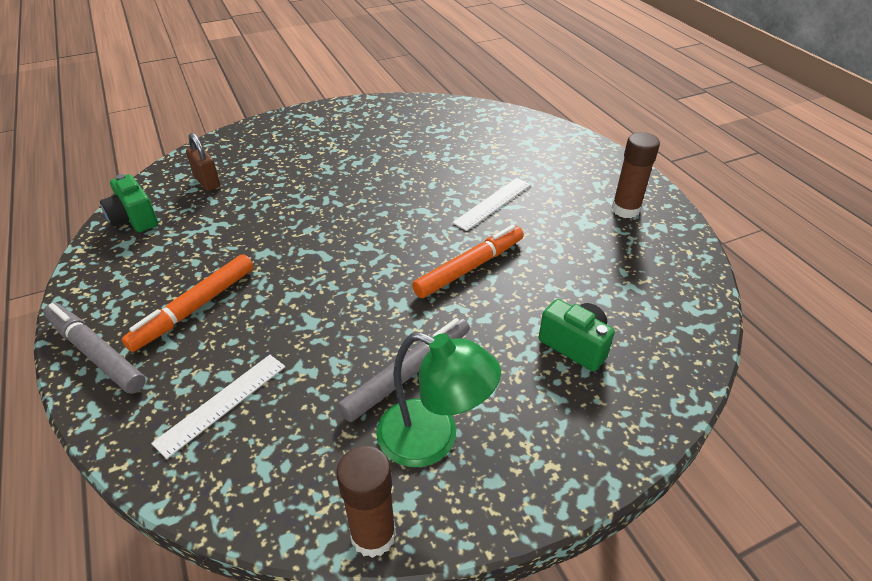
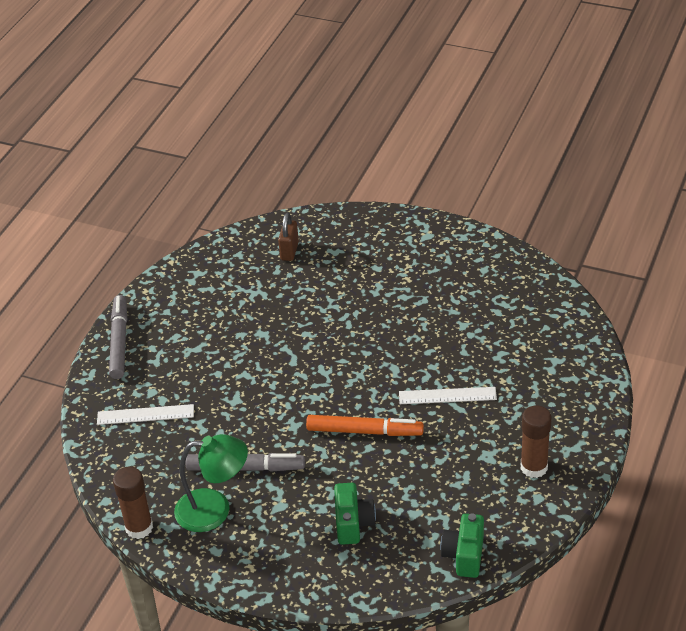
camera: 50 degrees right, 0 degrees up
(134, 219) = (219, 256): green camera -> green camera (464, 555)
(195, 308) = (188, 347): orange marker -> none
(433, 439) = (214, 510): green lamp -> green lamp turned 75 degrees counterclockwise

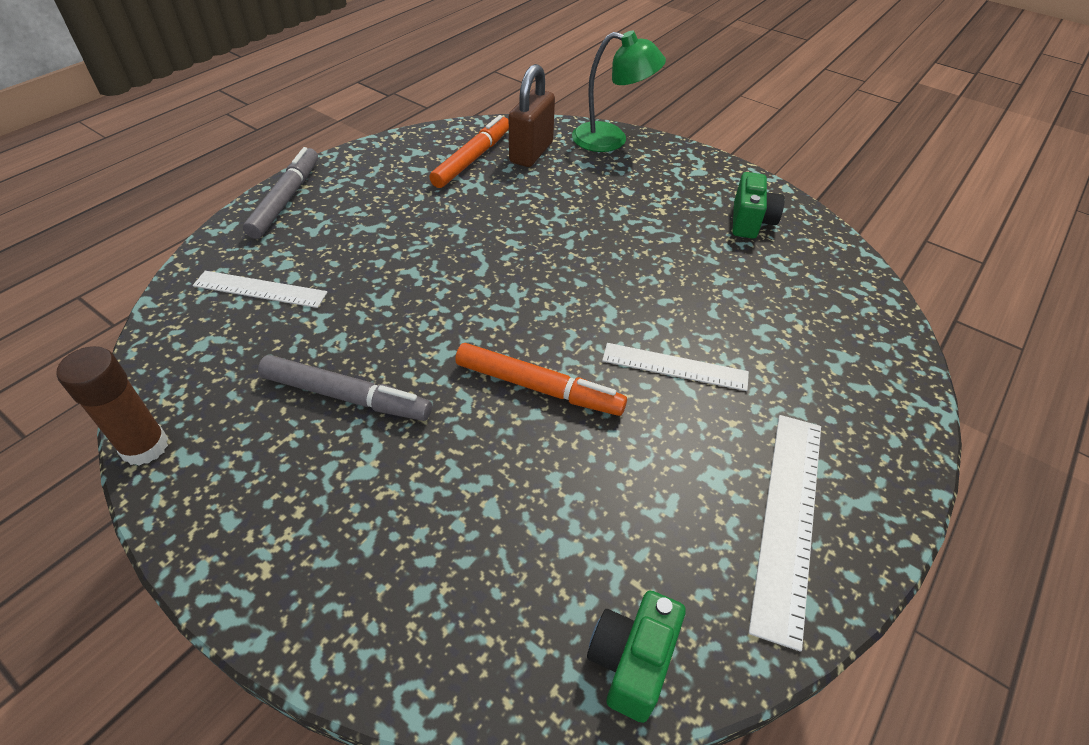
camera: 10 degrees right, 5 degrees up
(214, 510) = (267, 449): green lamp -> green lamp (611, 139)
(245, 269) = (472, 159): none -> orange marker
(289, 251) = (531, 153): brown padlock -> brown padlock, size x1.53
(353, 523) = (463, 536): green camera -> green camera (750, 222)
(534, 467) = (788, 519): brown glue stick -> white ruler

